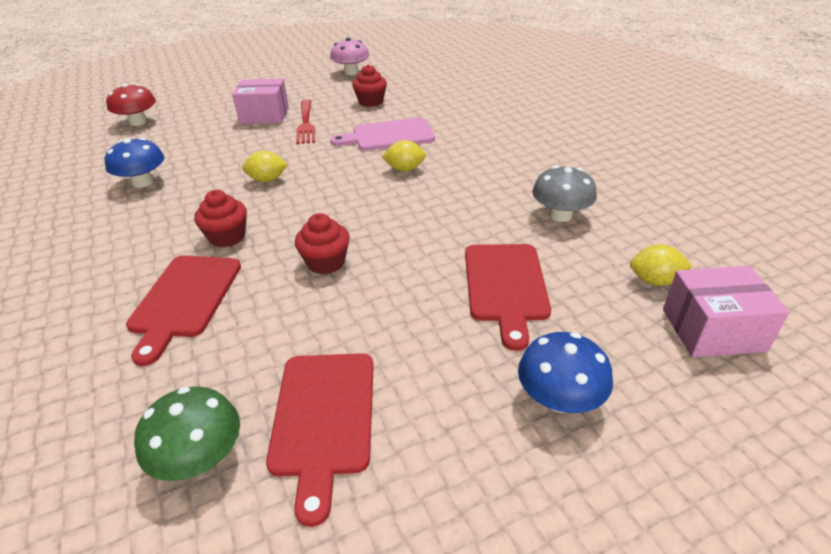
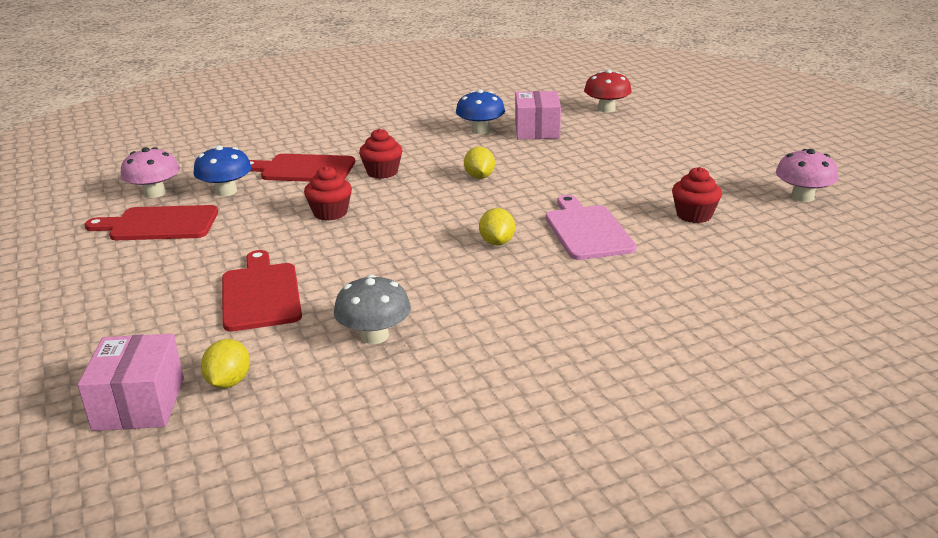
camera: 90 degrees right, 10 degrees down
(200, 458) = (155, 193): green mushroom -> pink mushroom
(264, 115) = (635, 160): pink box -> pink box (537, 130)
(306, 123) = (615, 182): red fork -> none
(505, 286) = (260, 294): red cutting board -> red cutting board turned 75 degrees clockwise
(559, 399) = (116, 309): blue mushroom -> blue mushroom (226, 191)

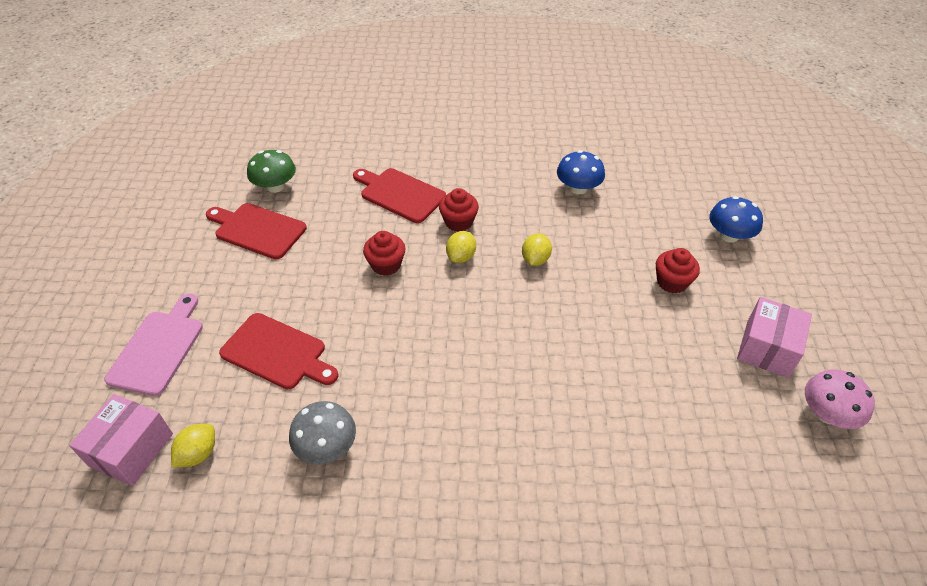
camera: 25 degrees right, 20 degrees up
(155, 193) = (275, 186): pink mushroom -> green mushroom
(226, 191) = (326, 203): blue mushroom -> blue mushroom (729, 235)
(260, 294) = (277, 353): red cutting board -> red cutting board turned 105 degrees clockwise
(497, 242) = (493, 362): yellow lemon -> yellow lemon (461, 257)
(537, 130) = (629, 206): pink box -> pink box (767, 348)
(587, 230) = (581, 378): pink cutting board -> pink cutting board (158, 348)
(606, 109) = (717, 194): red mushroom -> none
(694, 215) = (695, 397): red cupcake -> red cupcake (672, 282)

